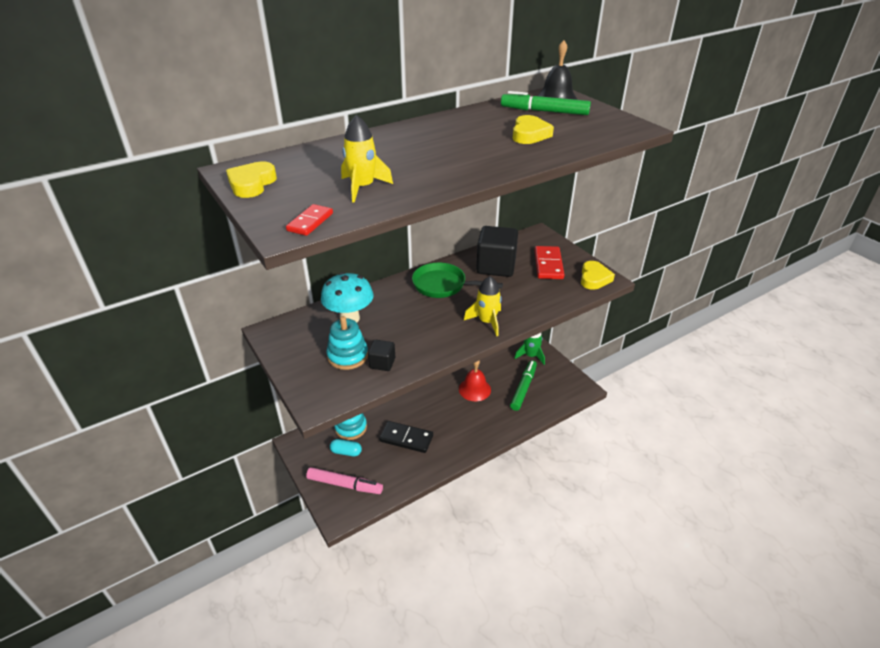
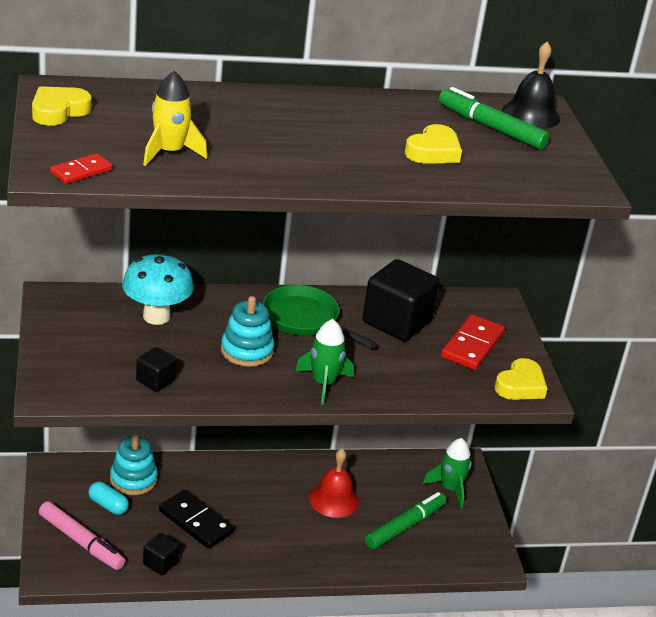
camera: 20 degrees right, 5 degrees down
(348, 356) = (121, 357): turquoise stacking toy -> turquoise stacking toy (247, 351)
(403, 476) = (160, 563): none -> black cube
(487, 322) = (323, 383): yellow rocket -> green rocket

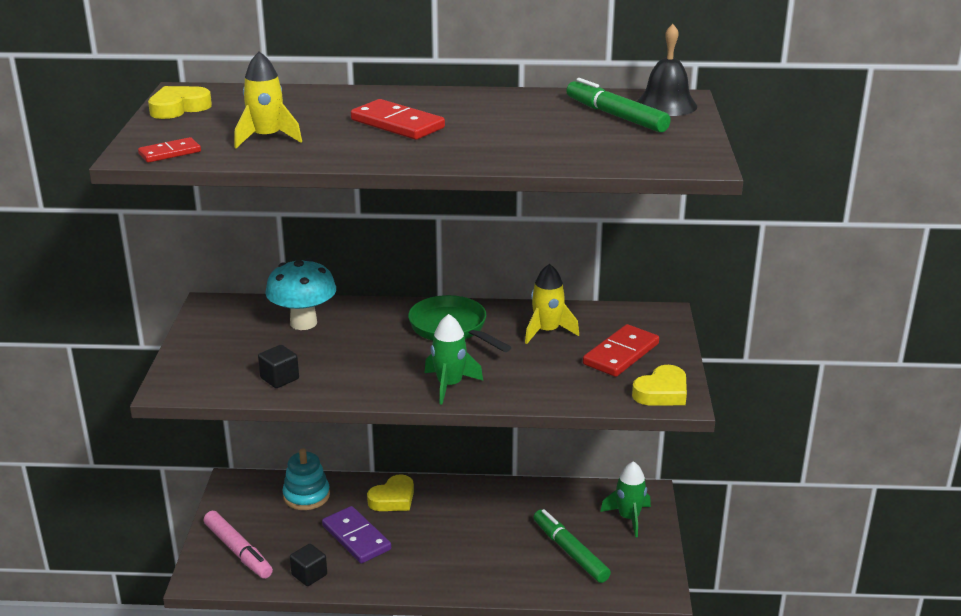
camera: 15 degrees right, 5 degrees down
(108, 505) = (274, 518): turquoise capsule -> none
(196, 521) = (356, 537): black domino -> purple domino
(247, 351) = (382, 354): turquoise stacking toy -> none
(290, 136) = (397, 124): none -> red domino
(334, 499) = (502, 523): red bell -> none
(396, 322) = (547, 331): black cube -> yellow rocket
(404, 526) = (570, 552): green marker -> green marker turned 90 degrees counterclockwise
(433, 151) = (542, 135): yellow heart -> yellow heart (393, 498)

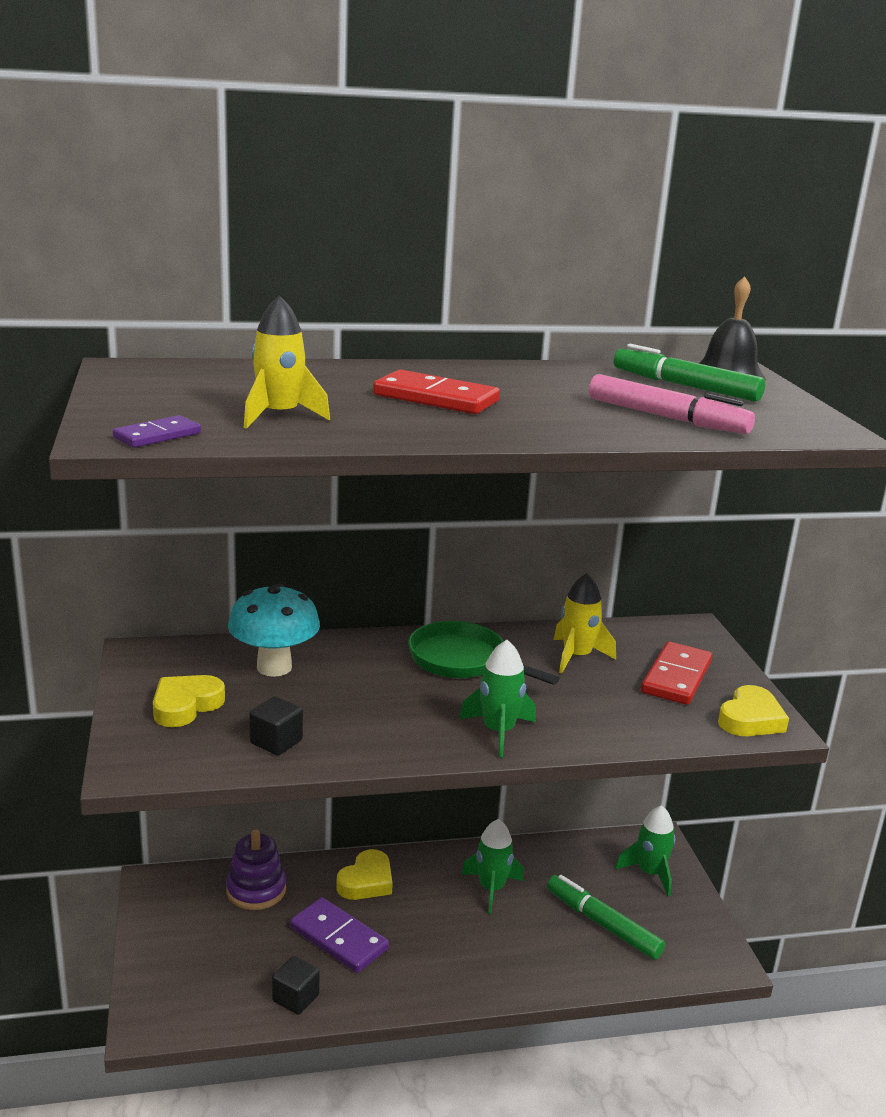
camera: 15 degrees left, 5 degrees down
(170, 153) = (157, 436): red domino -> purple domino
(179, 108) = (131, 385): yellow heart -> yellow heart (185, 706)
(238, 550) = (189, 976): pink marker -> pink marker (665, 417)
(306, 496) = (256, 890): turquoise stacking toy -> purple stacking toy
(490, 515) = (491, 888): none -> green rocket

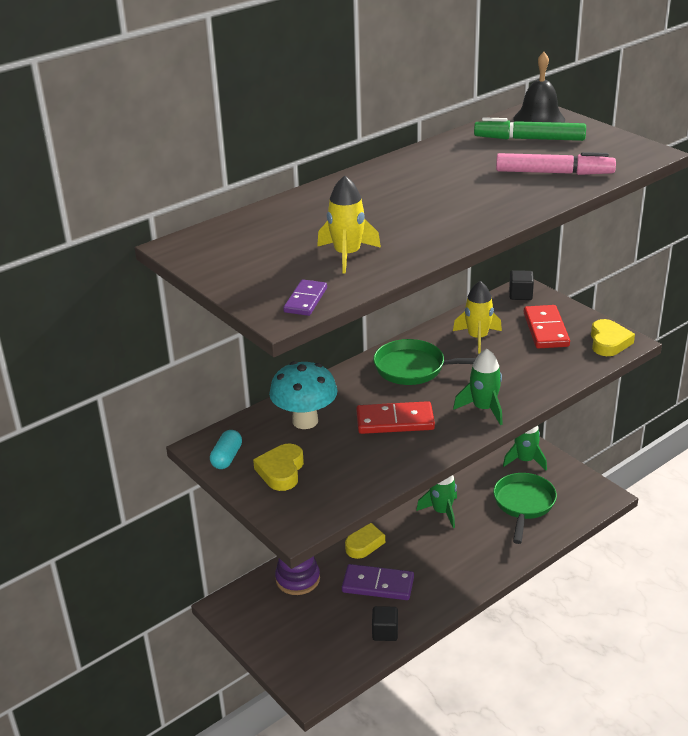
camera: 25 degrees left, 10 degrees up
(147, 671) = (227, 458): none -> turquoise capsule
(276, 742) = (365, 471): black cube -> black cube (520, 295)
(435, 398) = (410, 204): red domino -> red domino (395, 421)
(603, 924) = (523, 504): green marker -> green pan

